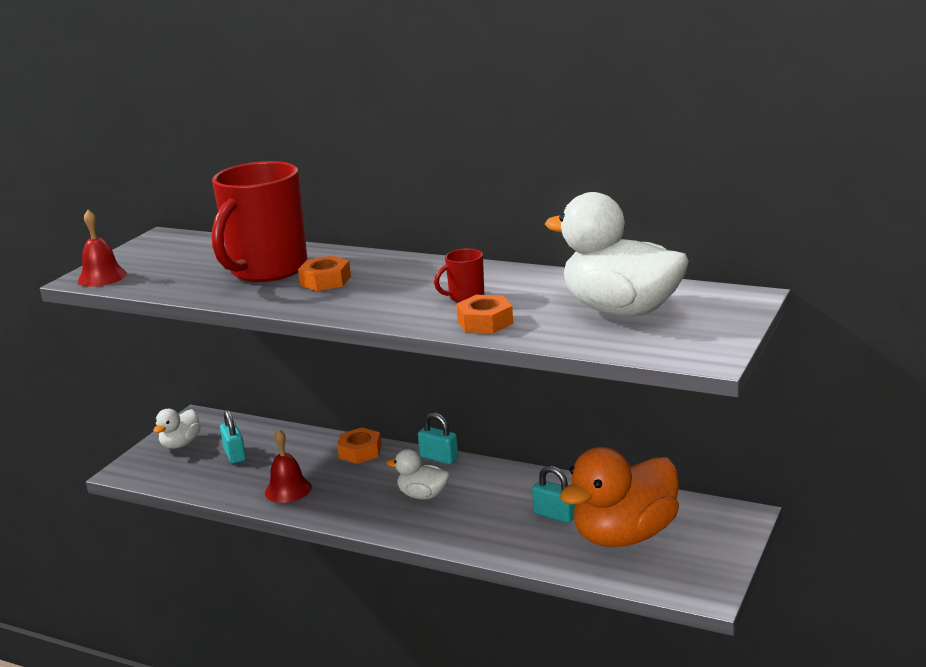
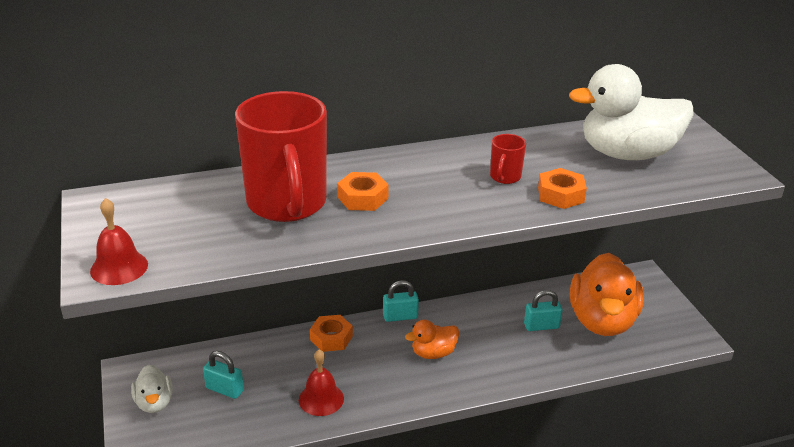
camera: 45 degrees left, 10 degrees up
(423, 495) = (433, 353): white duck -> orange duck

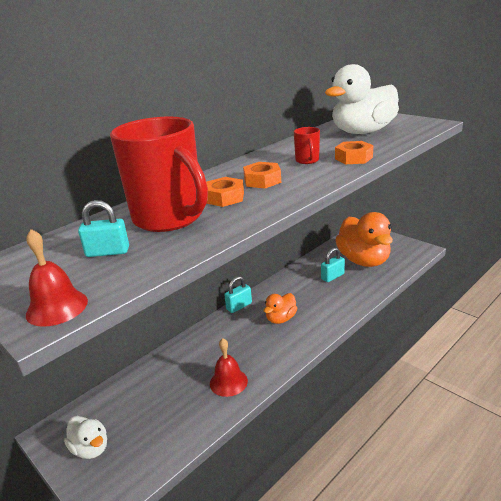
camera: 25 degrees left, 5 degrees down
(224, 389) = (146, 410): turquoise padlock -> turquoise padlock (108, 252)
(331, 338) = (202, 339): orange nut -> orange nut (262, 181)

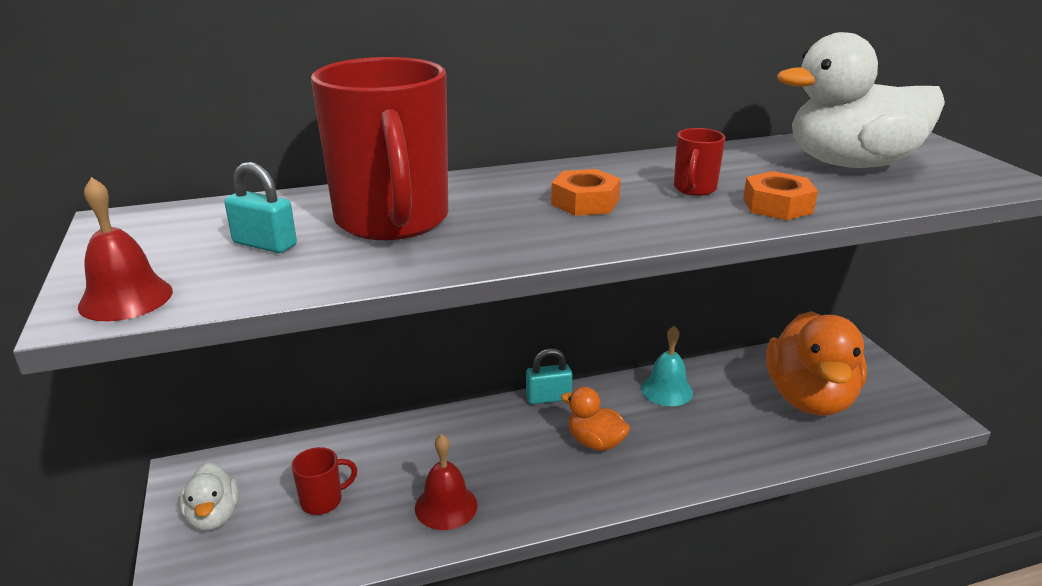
camera: 25 degrees right, 0 degrees up
(154, 410) = (323, 501): none -> red mug
(224, 198) = (500, 213): orange nut -> none
(281, 319) = (595, 442): orange duck -> orange duck turned 60 degrees clockwise
(296, 280) = (667, 390): none -> turquoise bell
(332, 276) = (732, 406): turquoise padlock -> none

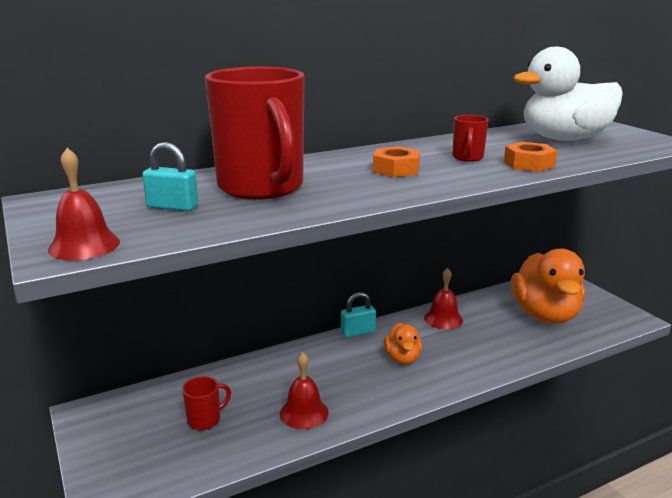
camera: 10 degrees left, 5 degrees down
(214, 516) = (118, 441): white duck -> none
(595, 442) = (402, 358): orange duck -> orange duck turned 120 degrees counterclockwise
(667, 390) = (443, 319): turquoise bell -> red bell

